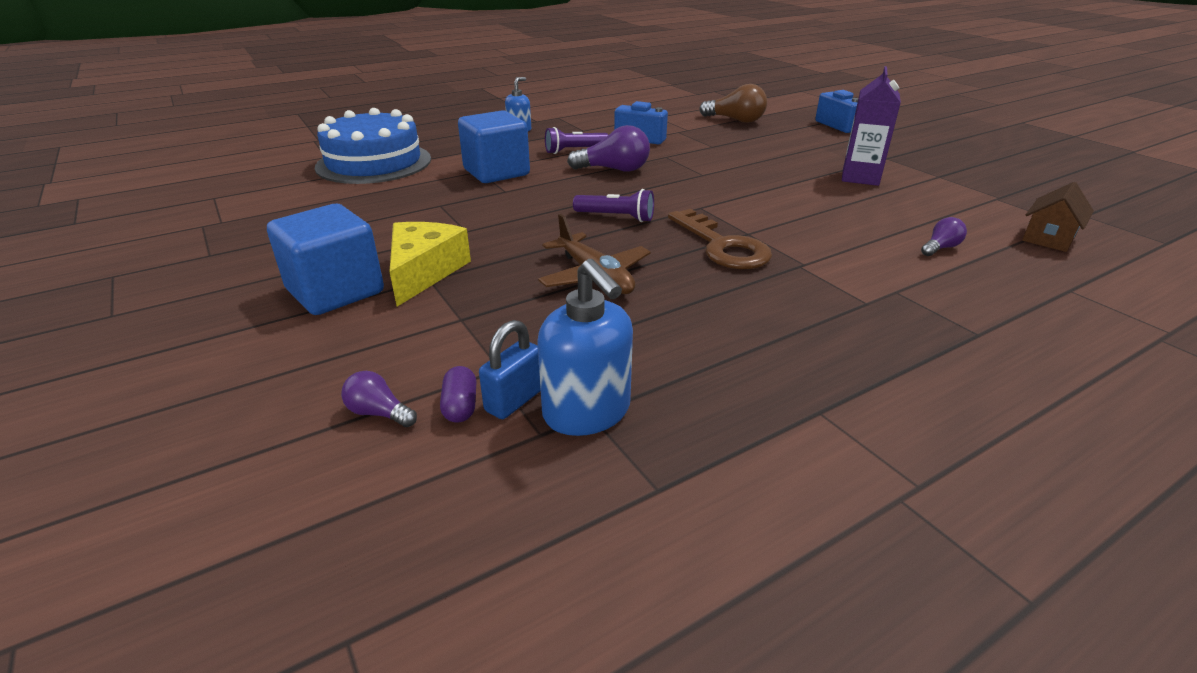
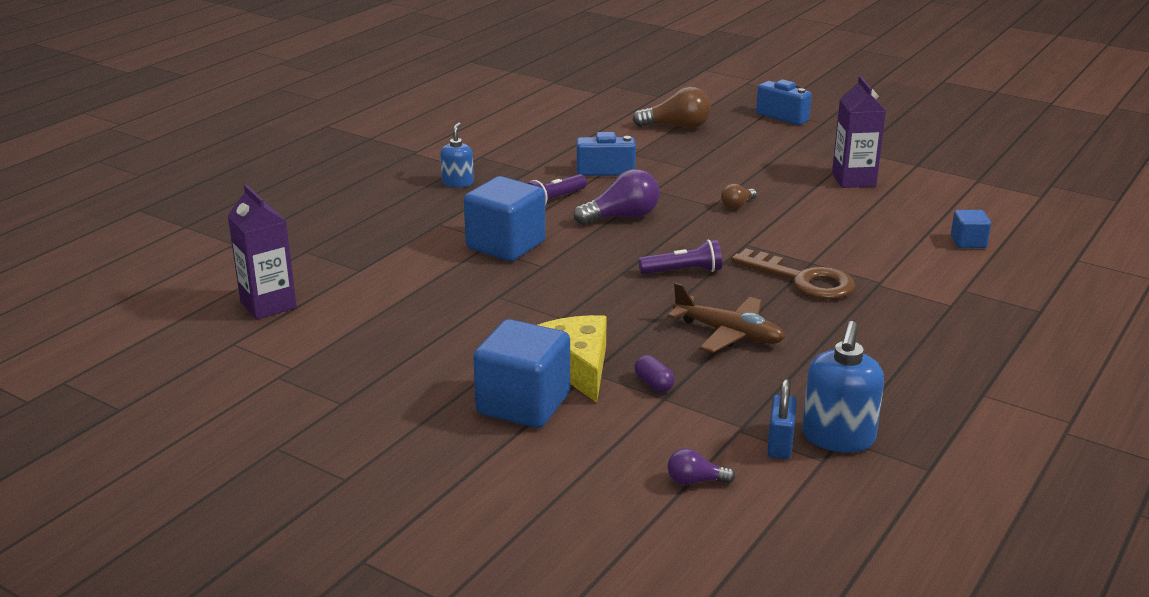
camera: 25 degrees left, 5 degrees down
(276, 178) = (268, 305): none -> purple carton
(374, 163) = (352, 261): blue cake -> none
(460, 406) = (747, 460): purple capsule -> purple capsule (654, 384)
(587, 412) = (838, 437): blue soap dispenser -> blue soap dispenser turned 75 degrees clockwise
(725, 178) = (737, 205): none -> brown light bulb
(940, 248) = (968, 242): purple light bulb -> blue cube
(1048, 238) = (1038, 214): brown house -> none

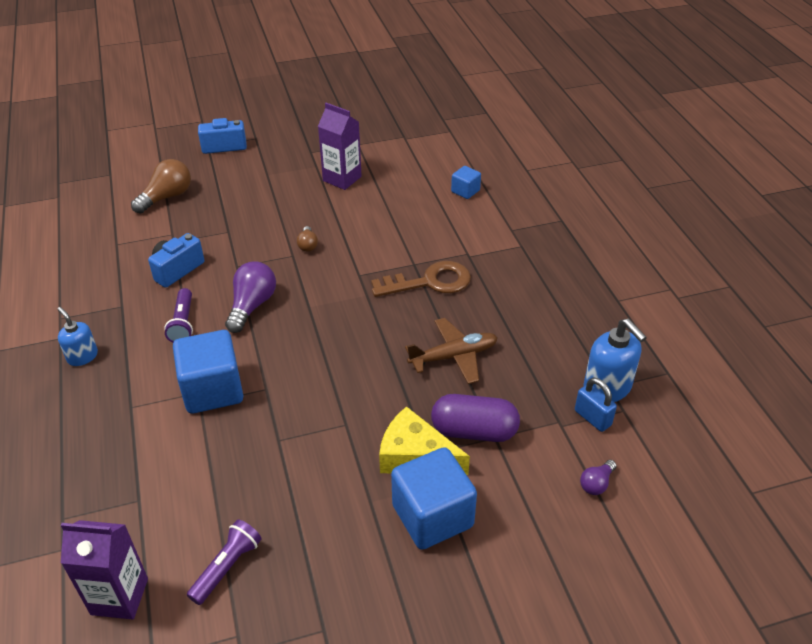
camera: 50 degrees left, 15 degrees up
(654, 384) = (474, 431): purple capsule -> purple capsule, size x2.12
(683, 271) = (358, 325): purple flashlight -> purple flashlight (227, 567)

